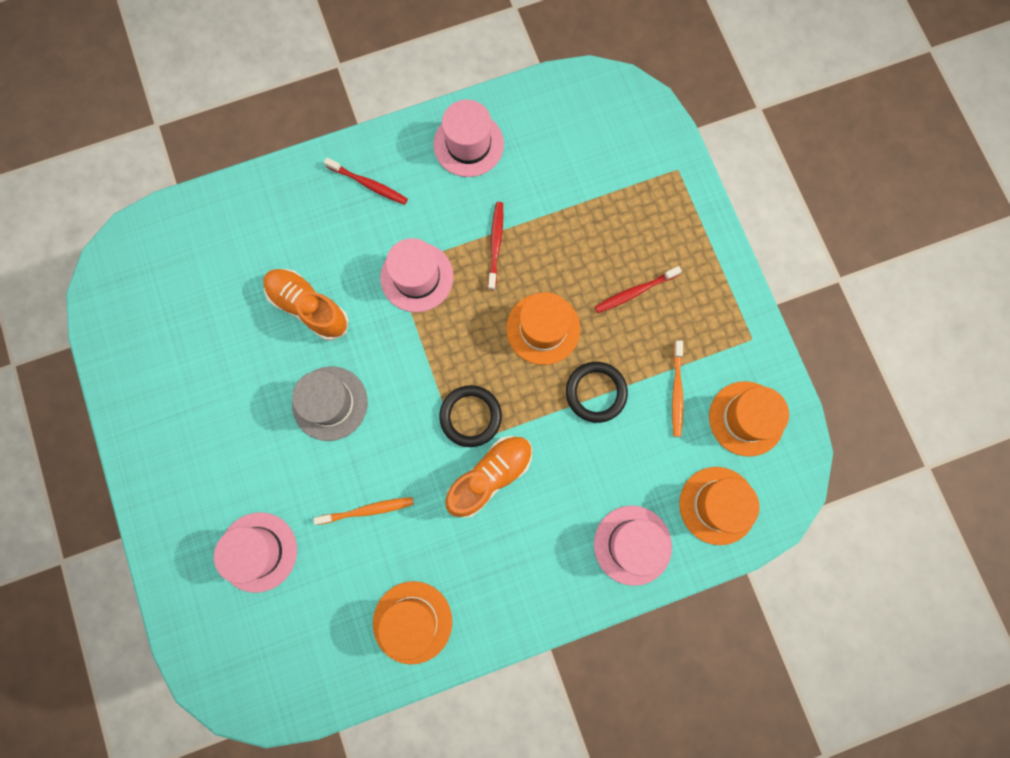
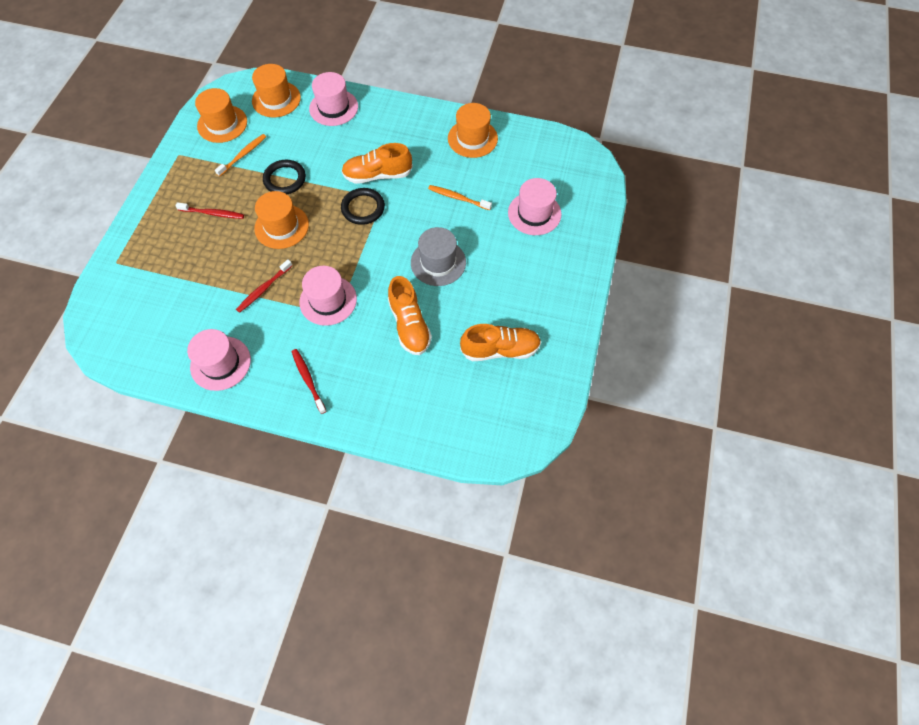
camera: 145 degrees left, 15 degrees down
(193, 343) = (500, 349): none -> orange shoe

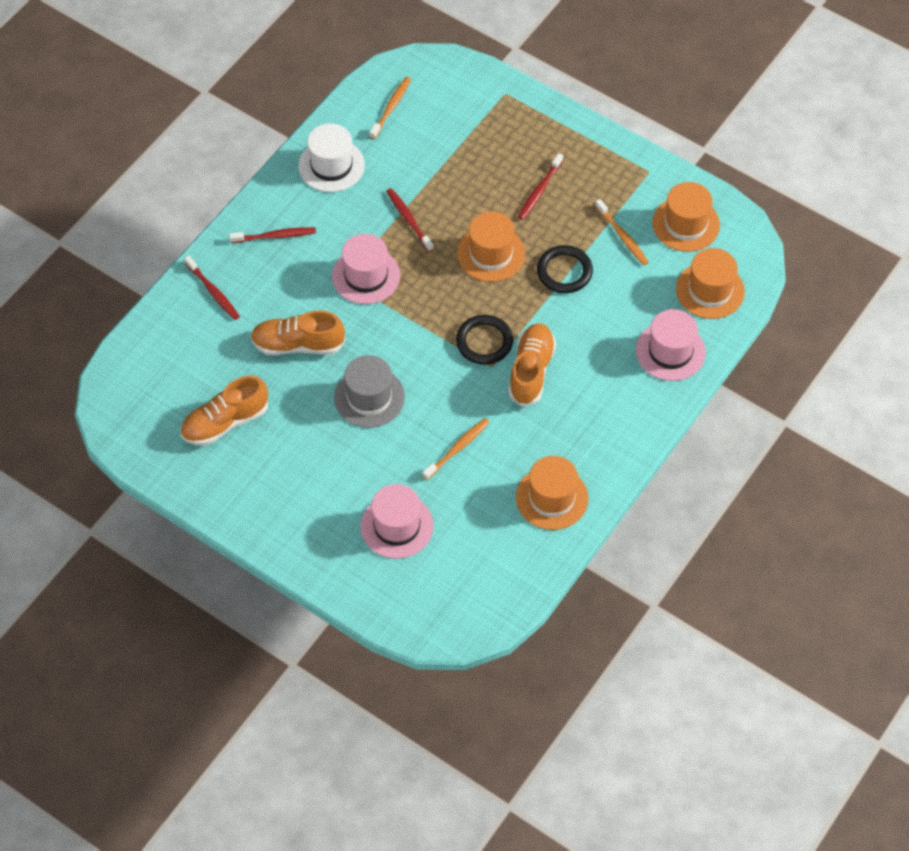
camera: 110 degrees right, 5 degrees down
(145, 339) = (391, 107): none -> orange toothbrush
(220, 363) = (331, 165): pink hat -> white hat
(381, 406) = (213, 292): none -> red toothbrush
(500, 349) = (225, 422): orange shoe -> orange shoe turned 45 degrees clockwise

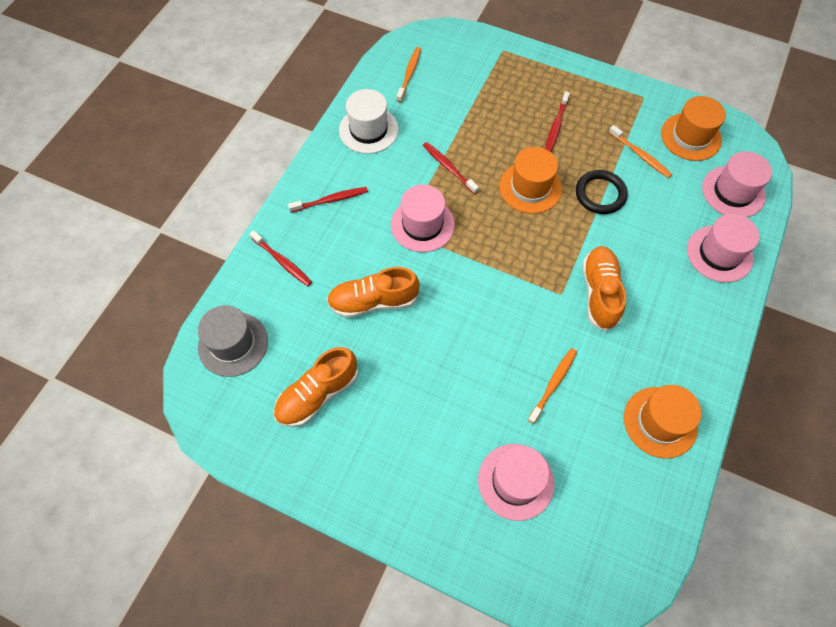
camera: 10 degrees left, 5 degrees up
(369, 397) = (454, 344): grey hat -> grey hat (233, 344)
(484, 342) = (548, 271): black ring -> none
(710, 290) = (733, 192): orange hat -> pink hat

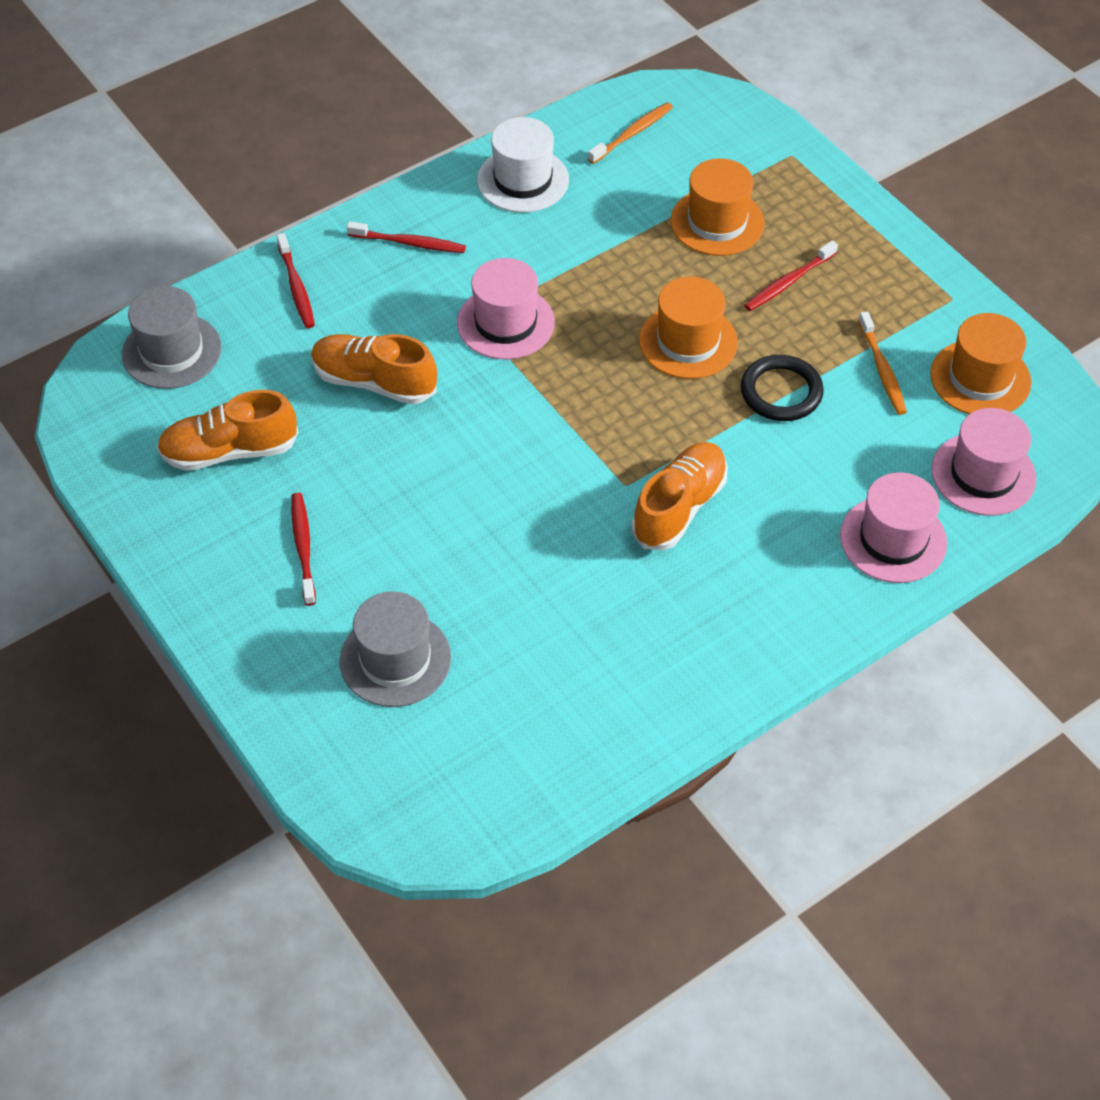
camera: 30 degrees right, 10 degrees down
(448, 167) = (594, 270): red toothbrush -> red toothbrush (303, 547)
(516, 481) = (395, 659): pink hat -> grey hat
(553, 384) = (530, 579): orange toothbrush -> none
(660, 422) = (636, 689): orange hat -> orange hat (717, 222)

